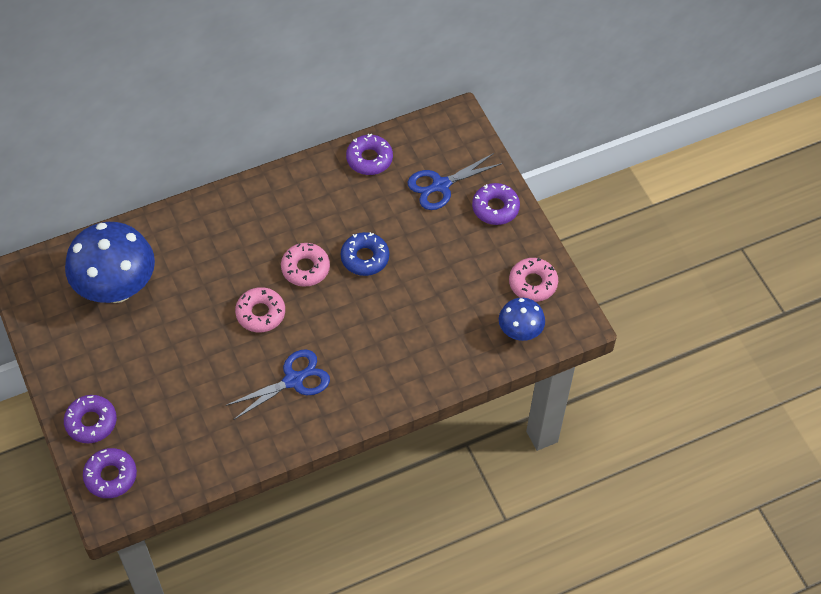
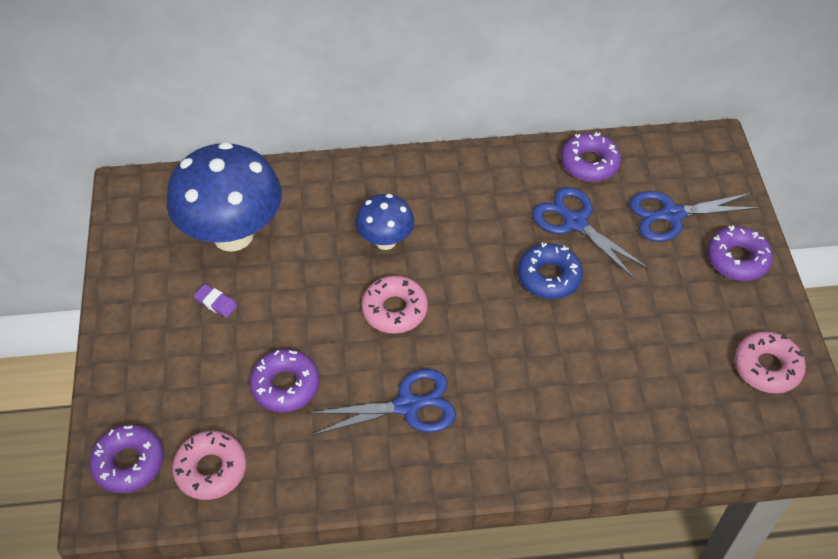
camera: 20 degrees right, 5 degrees down
(91, 422) = (135, 386): purple donut -> purple donut (285, 385)
(125, 344) = (216, 303): none -> purple eraser
(305, 268) = (469, 270): pink donut -> pink donut (211, 469)
(371, 210) = (575, 222): none -> blue scissors
(520, 332) = (734, 428): blue mushroom -> blue mushroom (385, 241)

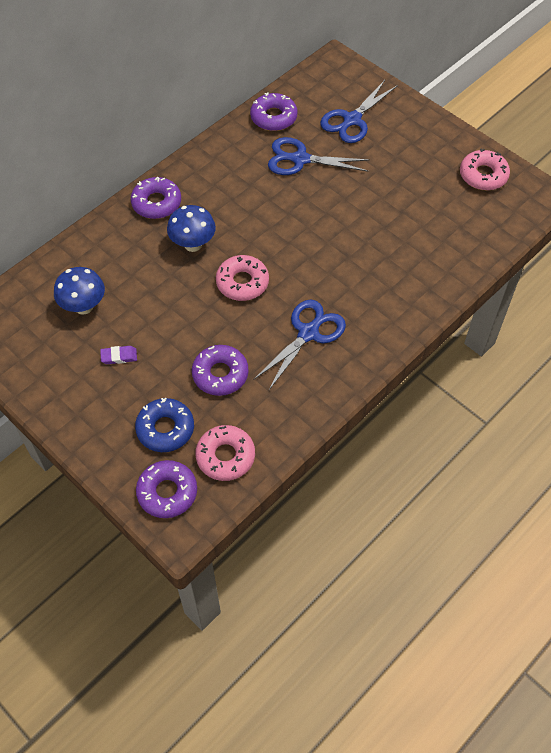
camera: 40 degrees left, 5 degrees up
(233, 235) = (84, 306): blue mushroom -> blue mushroom, size x0.53
(549, 277) = (316, 202): blue donut -> blue donut (165, 429)
(737, 259) = (412, 124): purple donut -> purple donut (156, 203)

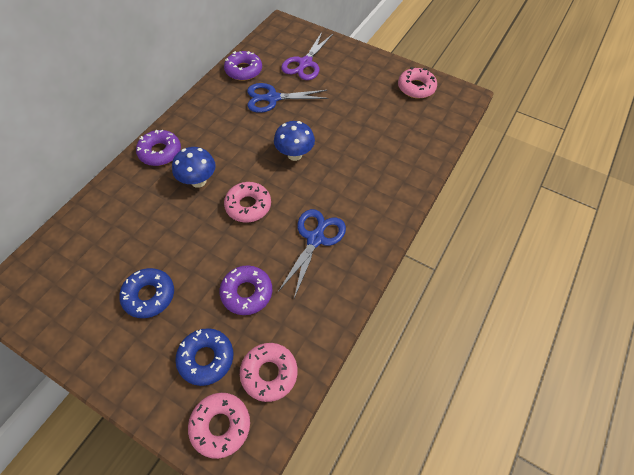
camera: 15 degrees left, 0 degrees up
(84, 306) = (108, 255): blue mushroom -> blue mushroom (294, 155)
(119, 356) = (149, 295): purple eraser -> blue donut
(167, 492) = (220, 426): purple donut -> pink donut
(352, 120) = (305, 63): blue scissors -> purple scissors

